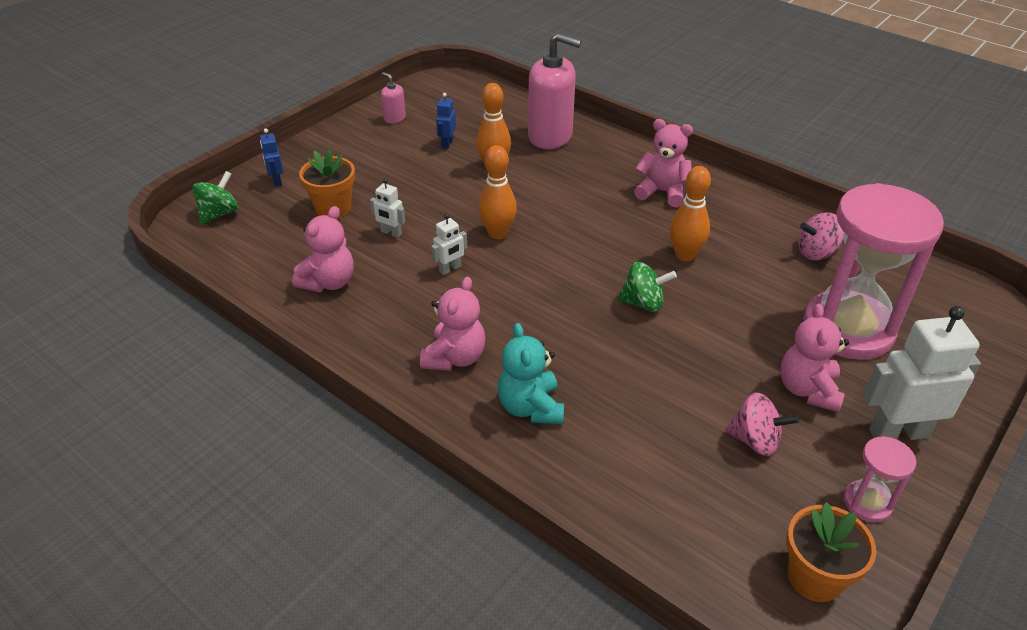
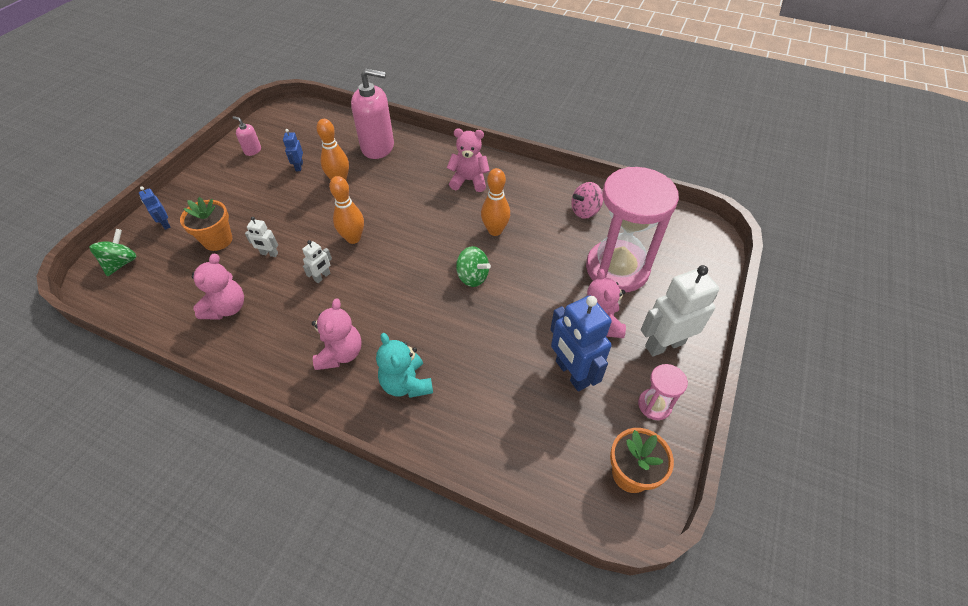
camera: 15 degrees left, 10 degrees up
(643, 303) = (472, 277): green spinning top -> green spinning top turned 45 degrees clockwise
(755, 440) = (571, 373): pink spinning top -> blue robot

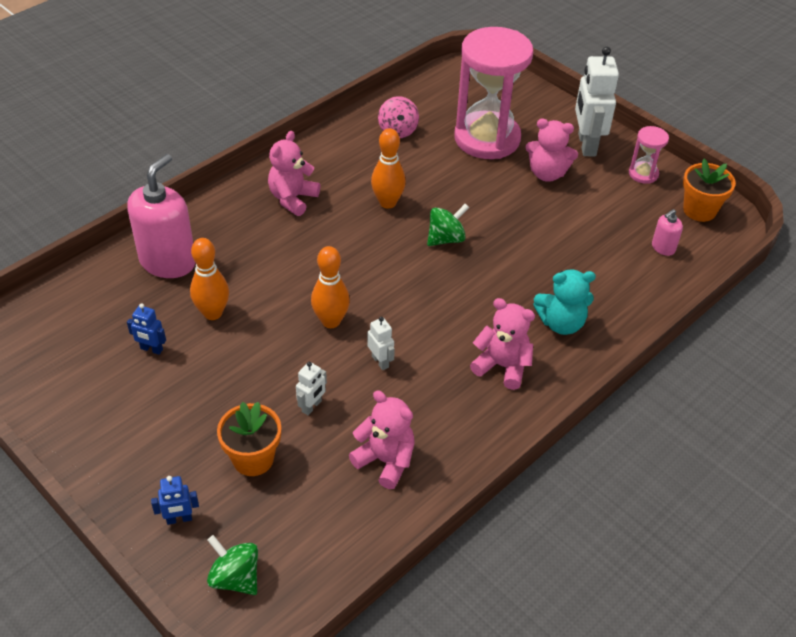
camera: 70 degrees left, 5 degrees down
(252, 150) = (73, 396): pink soap dispenser -> pink soap dispenser (663, 248)
(571, 373) = (593, 209): blue robot -> none

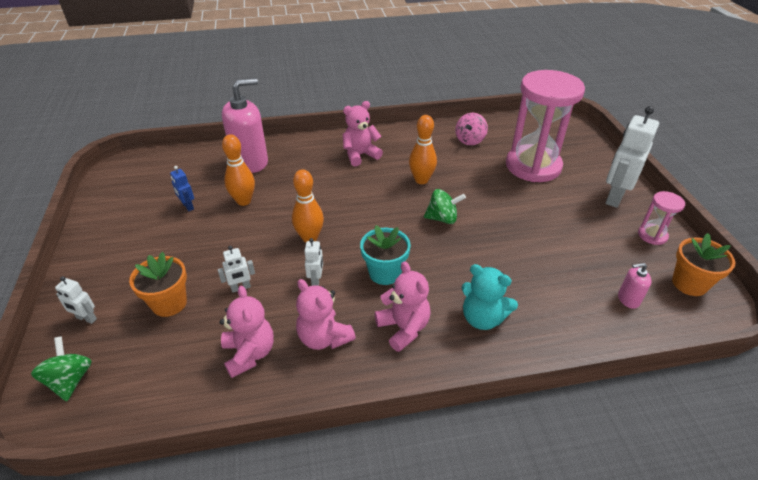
camera: 35 degrees right, 5 degrees down
(179, 519) = (86, 318): blue robot -> white robot
(440, 322) = (385, 273): none -> turquoise flower pot
(547, 174) = (563, 205): pink teddy bear -> pink teddy bear (324, 338)

